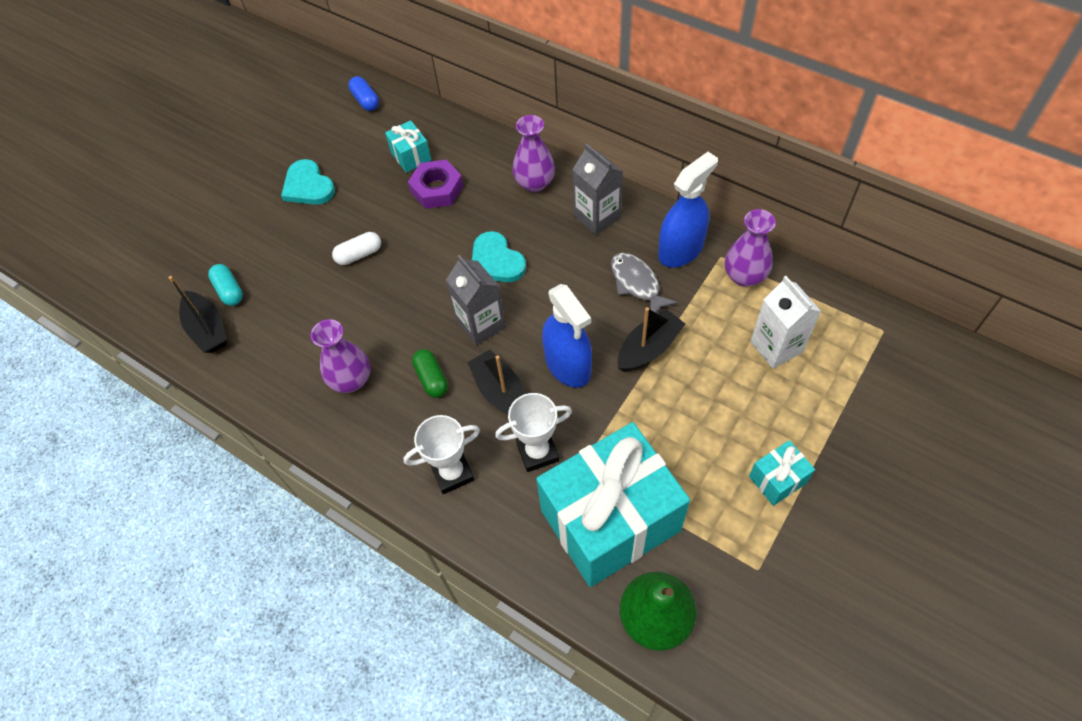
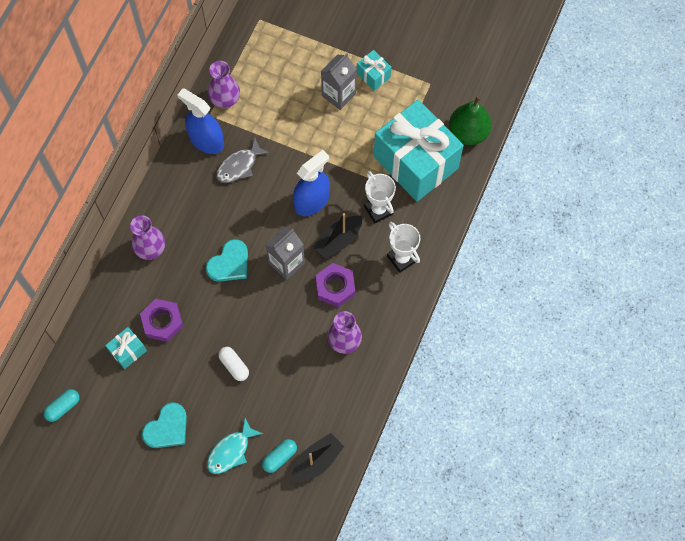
camera: 105 degrees left, 10 degrees up
(257, 243) = (231, 451): none -> turquoise fish
(365, 100) = (63, 407): blue capsule -> turquoise capsule
(431, 378) = (335, 287): green capsule -> purple nut
(597, 217) = (181, 199): grey carton -> grey carton (338, 95)
(649, 348) = (291, 153): black boat -> none
(776, 347) = (280, 79): white carton -> none

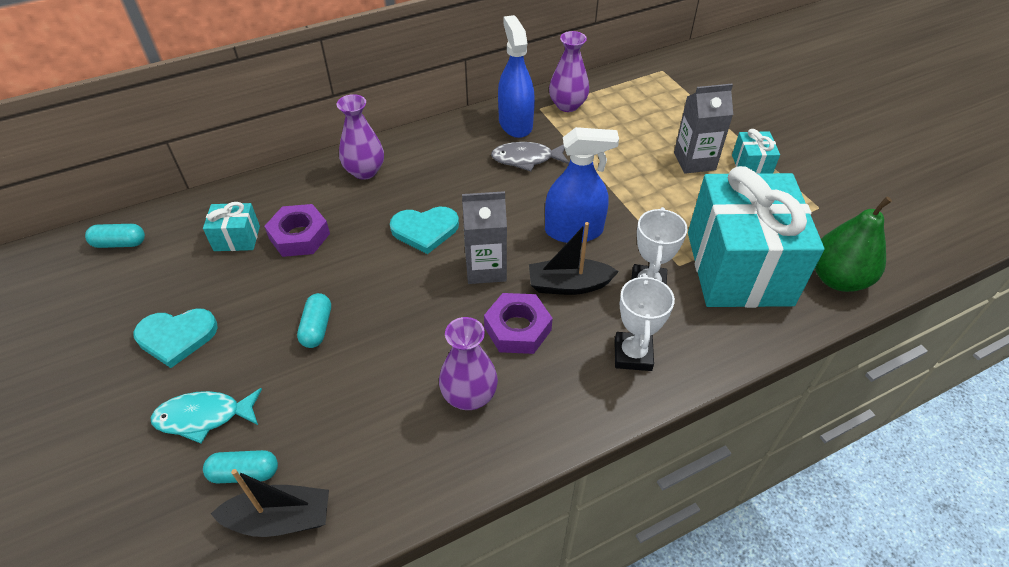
camera: 40 degrees right, 20 degrees down
(234, 366) = (317, 327): white capsule -> turquoise capsule

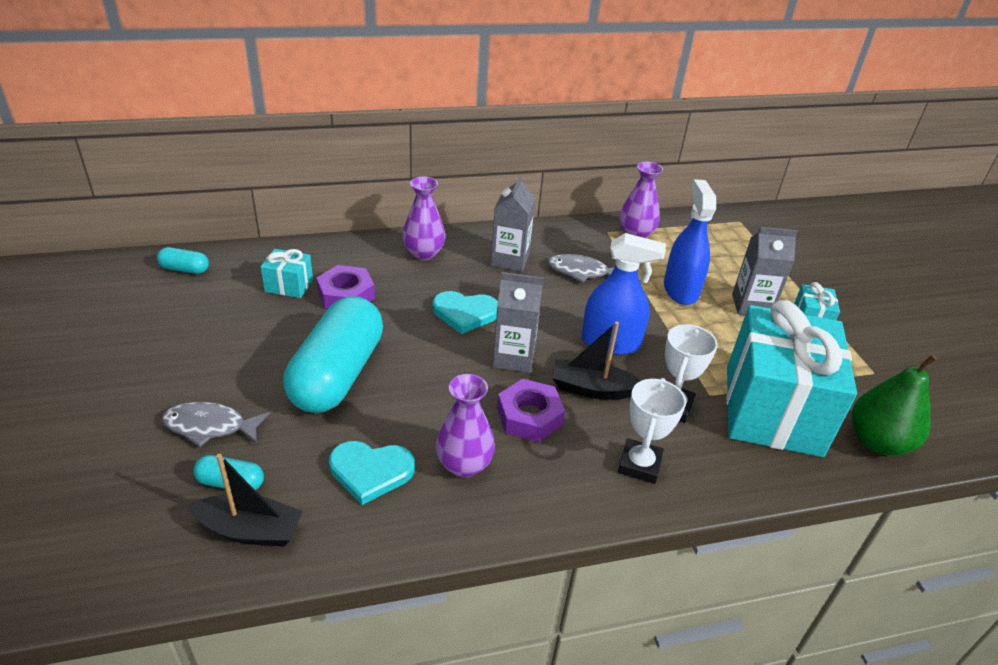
camera: 10 degrees right, 10 degrees down
(176, 337) = (208, 355): turquoise heart -> turquoise heart (370, 471)
(204, 417) = (210, 427): turquoise fish -> grey fish
(317, 327) = (337, 374): turquoise capsule -> turquoise capsule, size x2.42
(453, 160) = (510, 260): none -> grey carton
(515, 124) = (579, 240): blue spray bottle -> blue spray bottle (680, 290)

